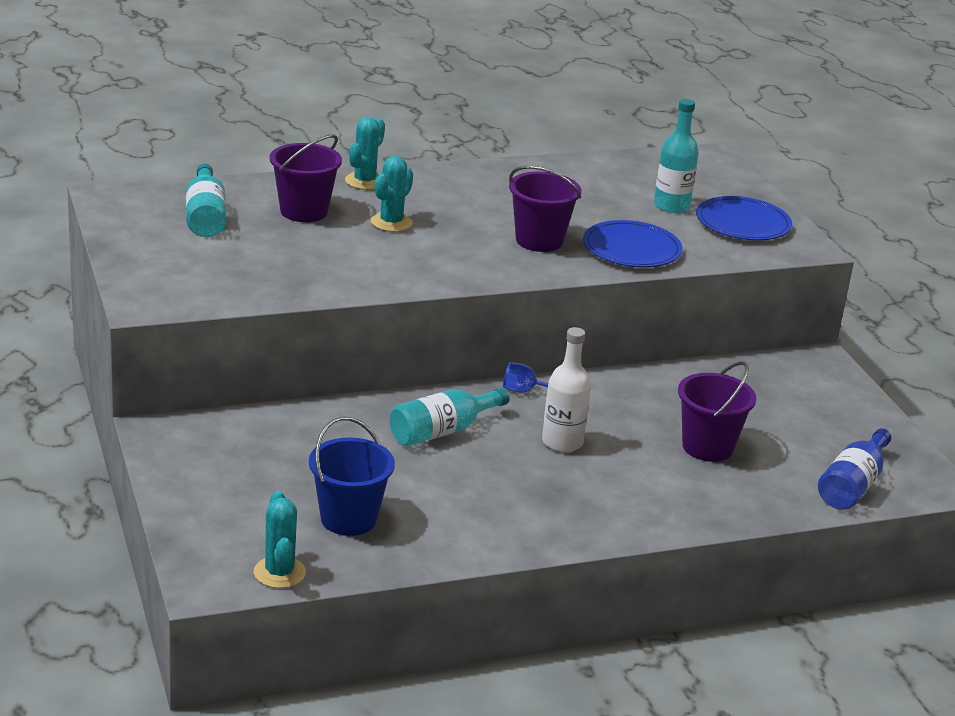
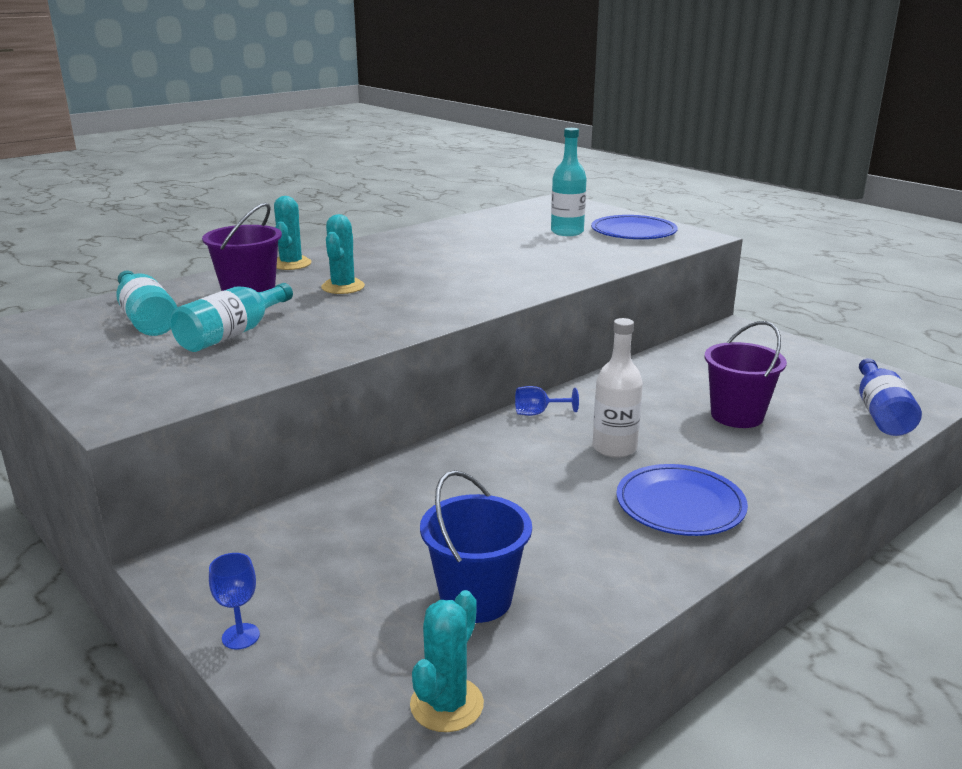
camera: 20 degrees left, 5 degrees down
(174, 491) = (240, 636): none -> blue goblet
(279, 573) = (446, 704): turquoise cactus -> turquoise cactus turned 60 degrees clockwise
(442, 431) = (495, 470): turquoise bottle -> turquoise bottle (232, 334)
(539, 240) = (489, 273): purple bucket -> none
(631, 249) = (572, 263): blue plate -> blue plate (680, 505)

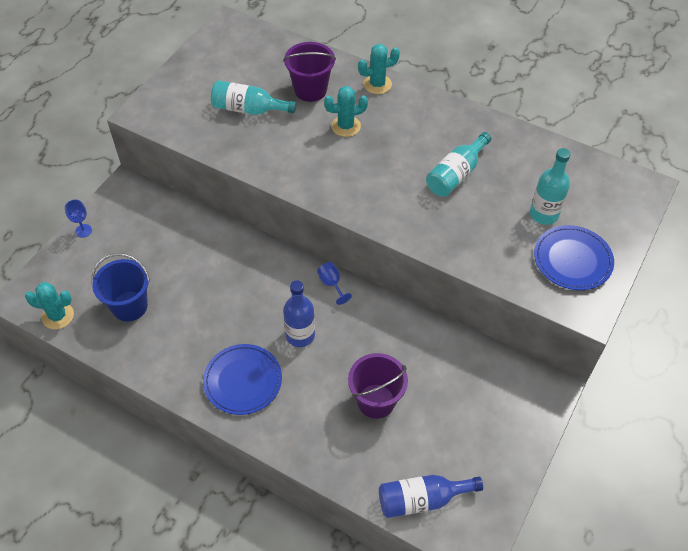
camera: 70 degrees right, 30 degrees up
(146, 319) = (255, 65): turquoise bottle -> turquoise bottle (456, 174)
(614, 448) = (300, 335): white bottle -> blue bottle

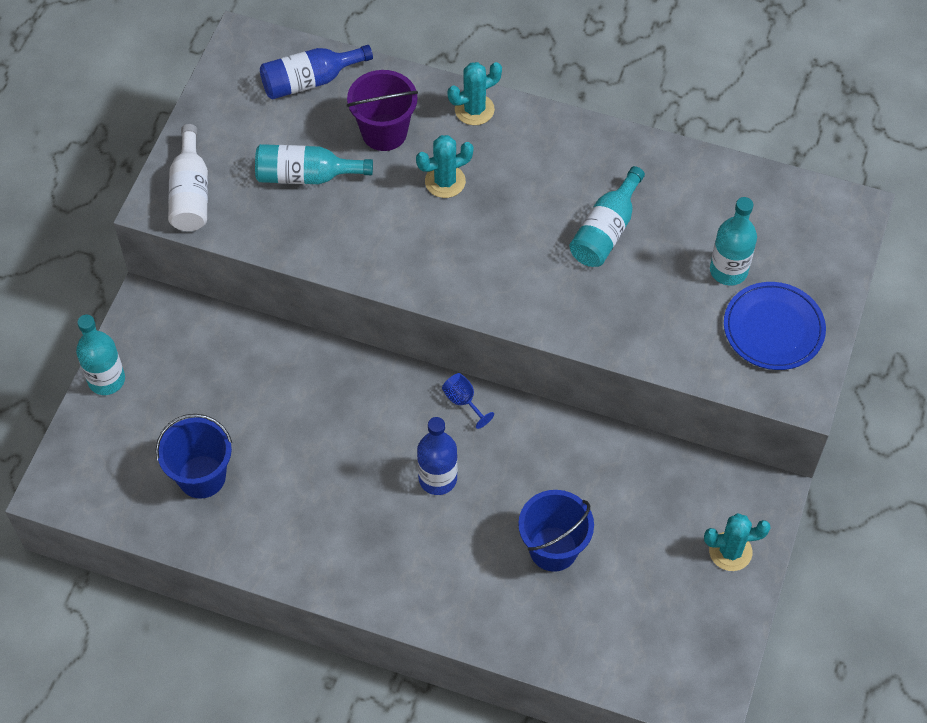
camera: 10 degrees left, 5 degrees up
(58, 316) = (109, 506): turquoise cactus -> turquoise cactus (730, 551)
(83, 230) = (106, 380): blue goblet -> turquoise bottle
(165, 109) = (191, 193): none -> white bottle
(243, 381) = (378, 551): blue plate -> none
(376, 401) = (553, 549): purple bucket -> blue bucket
(422, 499) = (633, 661): blue bottle -> blue bottle (310, 81)

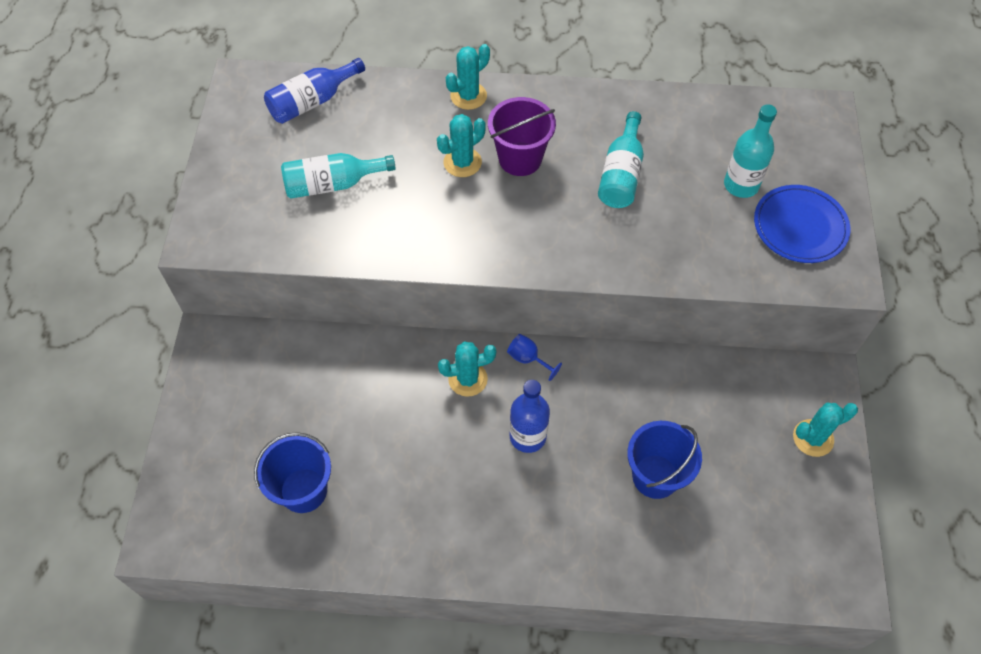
camera: 15 degrees left, 0 degrees up
(106, 380) = (186, 418): turquoise bottle -> none
(191, 193) = (227, 223): white bottle -> none
(384, 132) = (393, 132): purple bucket -> purple bucket (520, 159)
(395, 407) = (468, 379): none -> turquoise cactus

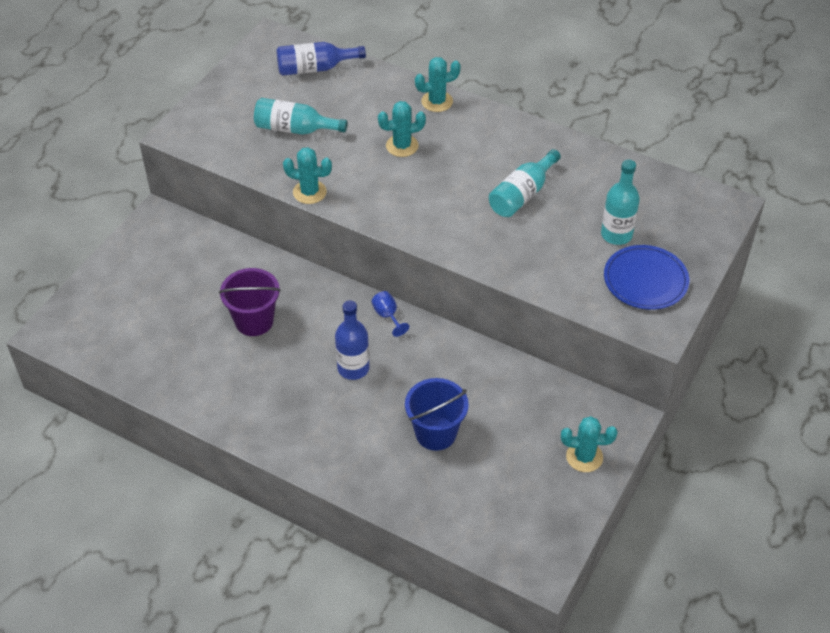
camera: 25 degrees right, 10 degrees down
(303, 490) = (166, 340): blue bucket -> none
(468, 379) = (332, 312): turquoise cactus -> turquoise cactus (309, 192)
(520, 159) = (448, 158): purple bucket -> purple bucket (254, 321)

